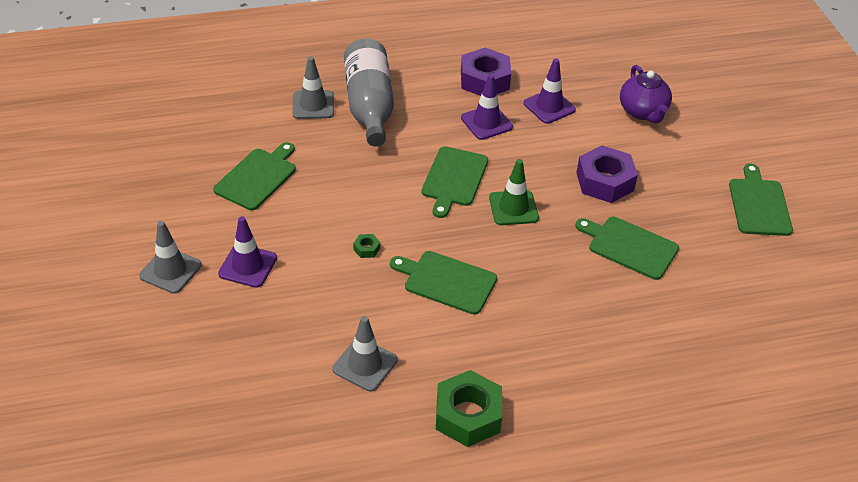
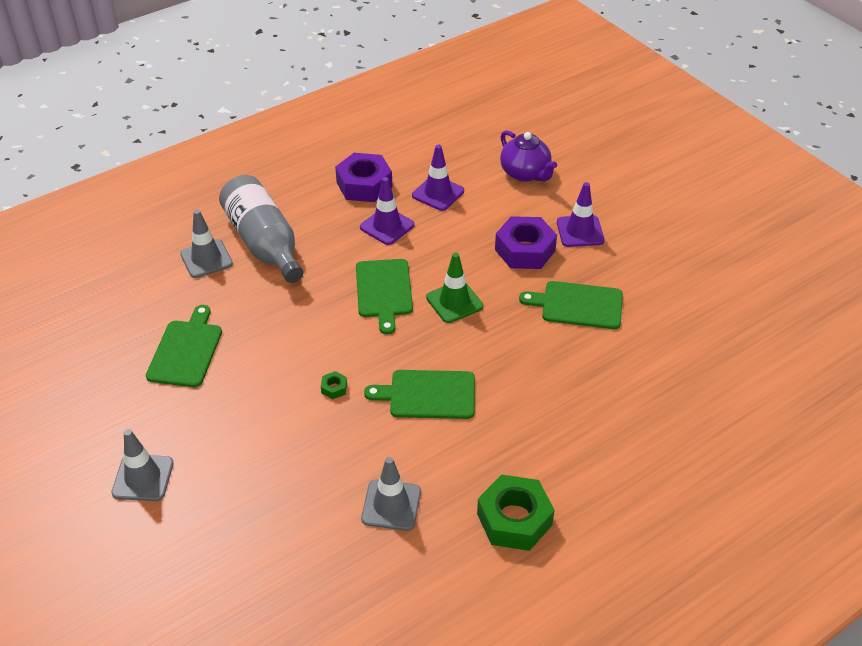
camera: 20 degrees left, 0 degrees up
(247, 266) = (222, 445): purple traffic cone -> purple traffic cone (580, 231)
(759, 204) = (669, 230): green cutting board -> none

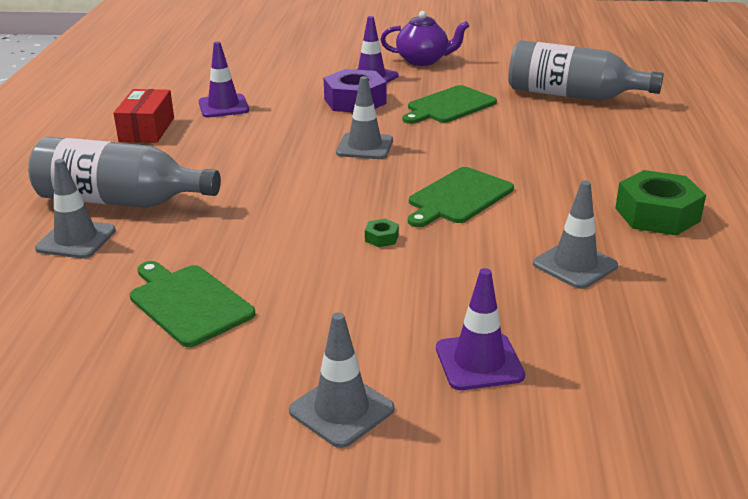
camera: 50 degrees left, 15 degrees down
(364, 185) = (147, 129): purple nut -> red box
(384, 291) = (297, 170): green cutting board -> none
(387, 226) = (219, 139): purple traffic cone -> purple traffic cone (479, 362)
(454, 302) = (364, 146): green traffic cone -> grey traffic cone
(525, 173) = (271, 71): purple teapot -> purple teapot (423, 61)
(691, 366) = (572, 95): none -> grey bottle

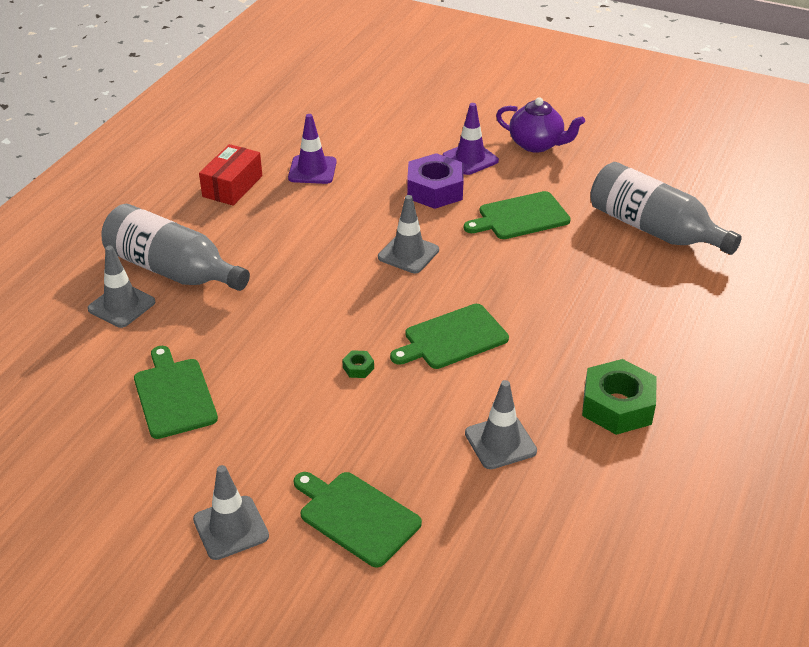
camera: 20 degrees right, 10 degrees up
(479, 362) = (356, 516): purple traffic cone -> green cutting board

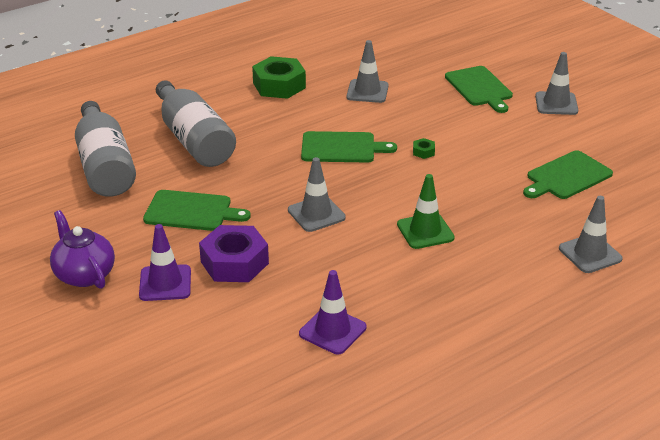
camera: 150 degrees left, 5 degrees down
(173, 270) = (532, 270): grey bottle -> grey bottle (194, 140)
(174, 395) = (566, 176): green cutting board -> green cutting board turned 45 degrees clockwise
(232, 186) = (430, 342): red box -> none
(293, 273) = (425, 231): none -> green traffic cone

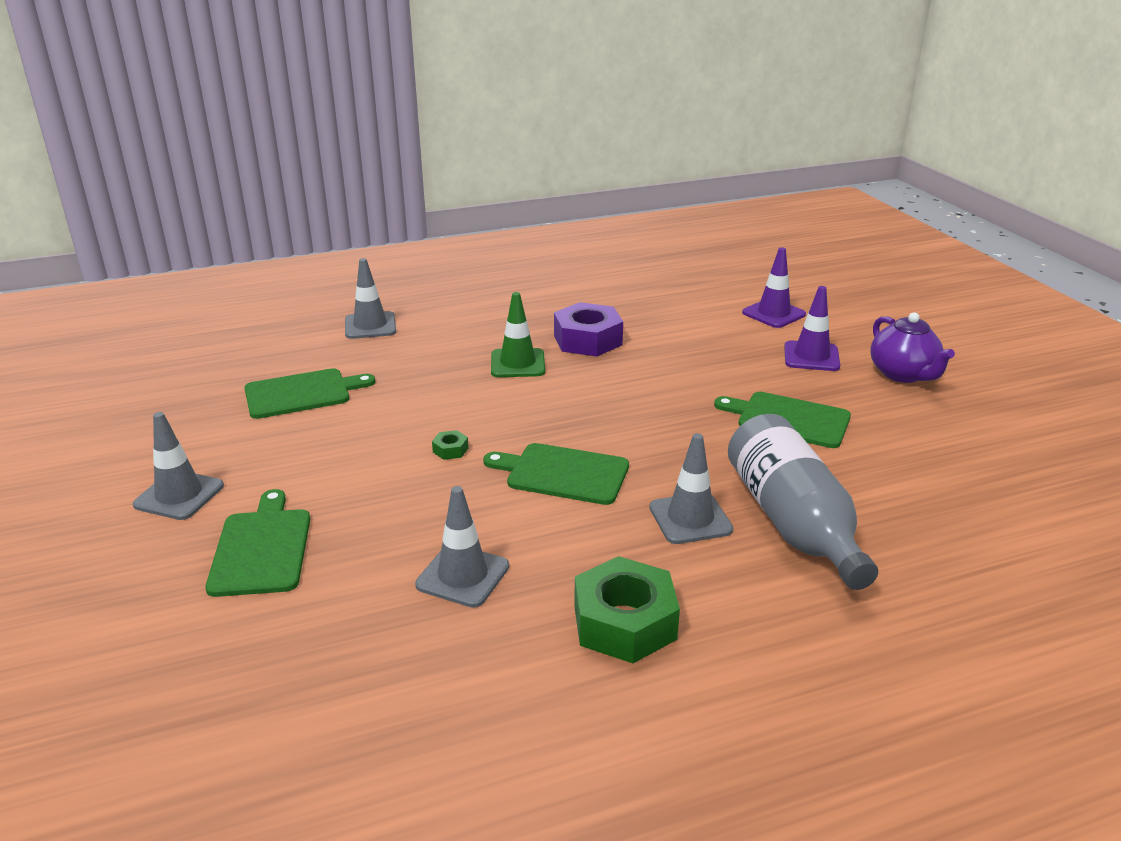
camera: 165 degrees left, 5 degrees down
(105, 166) = (930, 499): grey bottle -> none
(234, 262) = (737, 364): purple nut -> purple nut (587, 340)
(316, 214) = (632, 396): grey traffic cone -> grey traffic cone (690, 519)
(332, 330) = (651, 307): purple traffic cone -> purple traffic cone (773, 314)

